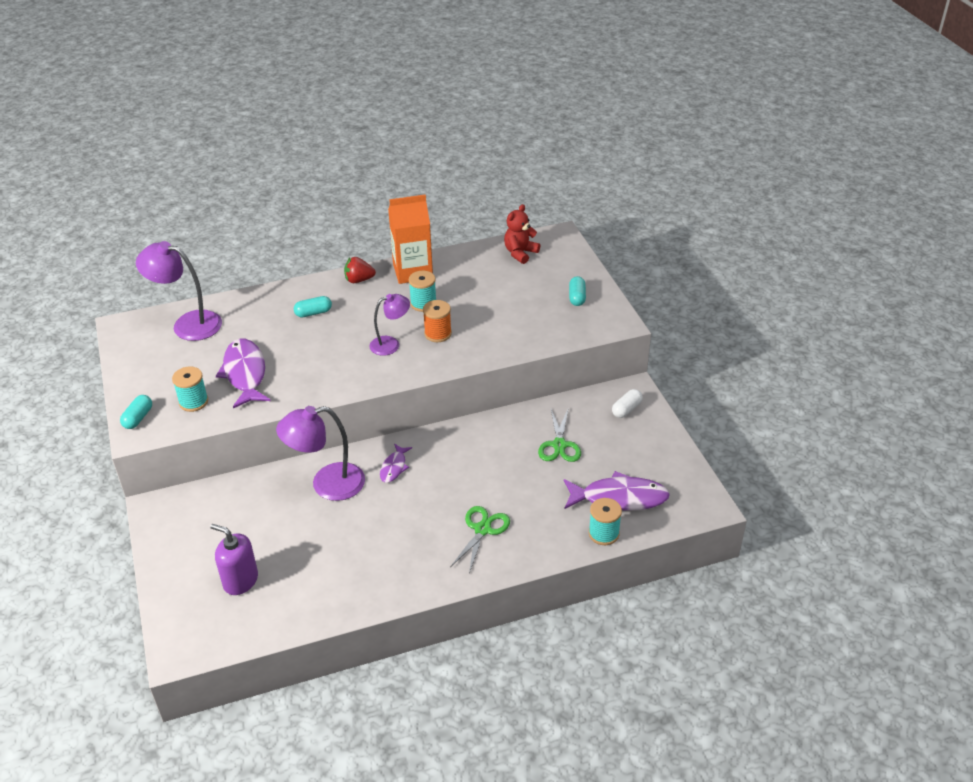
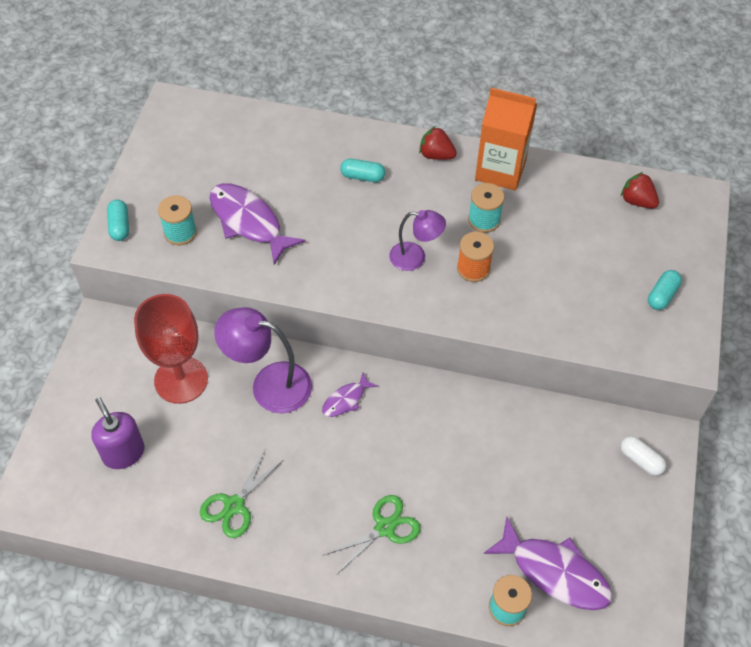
camera: 30 degrees right, 15 degrees up
(138, 418) = (120, 226): turquoise capsule -> turquoise capsule turned 60 degrees counterclockwise
(188, 324) = (233, 131): purple lamp -> none
(245, 373) = (248, 222): purple fish -> purple fish turned 60 degrees counterclockwise
(252, 513) = (181, 380): none -> red goblet
(520, 253) = (637, 201): red teddy bear -> red strawberry
(559, 445) = (534, 466): green scissors -> green scissors (234, 506)
(626, 409) = (641, 460): white capsule -> white capsule turned 60 degrees clockwise

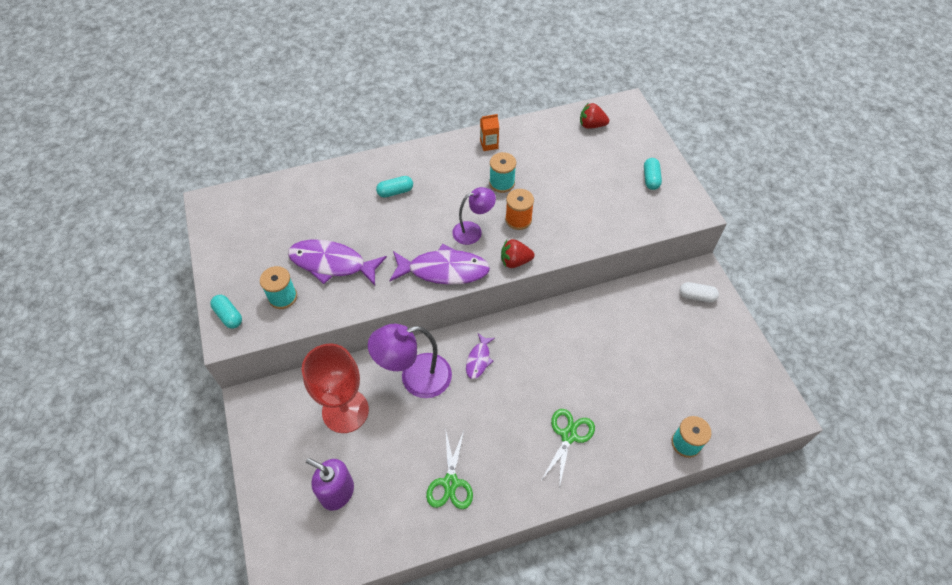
camera: 30 degrees left, 0 degrees up
(436, 155) = (437, 153): red strawberry -> red strawberry (515, 261)
(500, 170) = (489, 144): orange carton -> orange carton, size x0.46
(554, 572) = (698, 401): purple fish -> purple fish (444, 270)

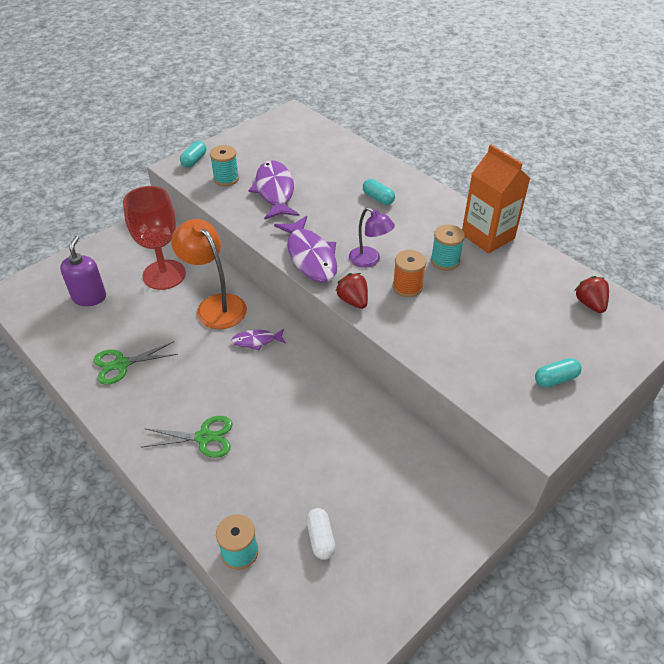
camera: 65 degrees right, 10 degrees down
(415, 378) = (215, 305): purple lamp -> orange lamp
(489, 144) = (487, 236): orange carton -> orange carton, size x2.17
(696, 296) = (451, 510): white capsule -> white capsule (320, 538)

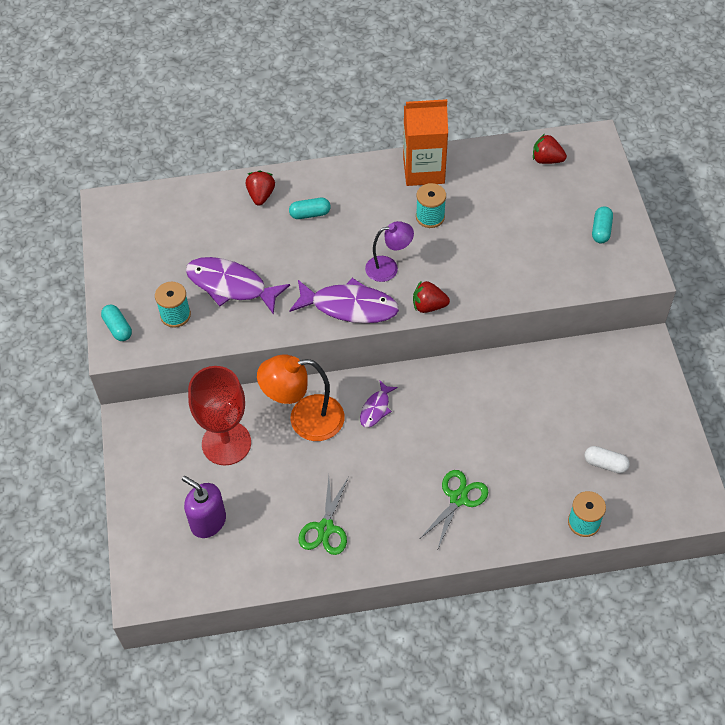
camera: 55 degrees left, 10 degrees up
(369, 169) = (261, 195): none -> red strawberry
(407, 287) = (441, 260): orange spool -> none

